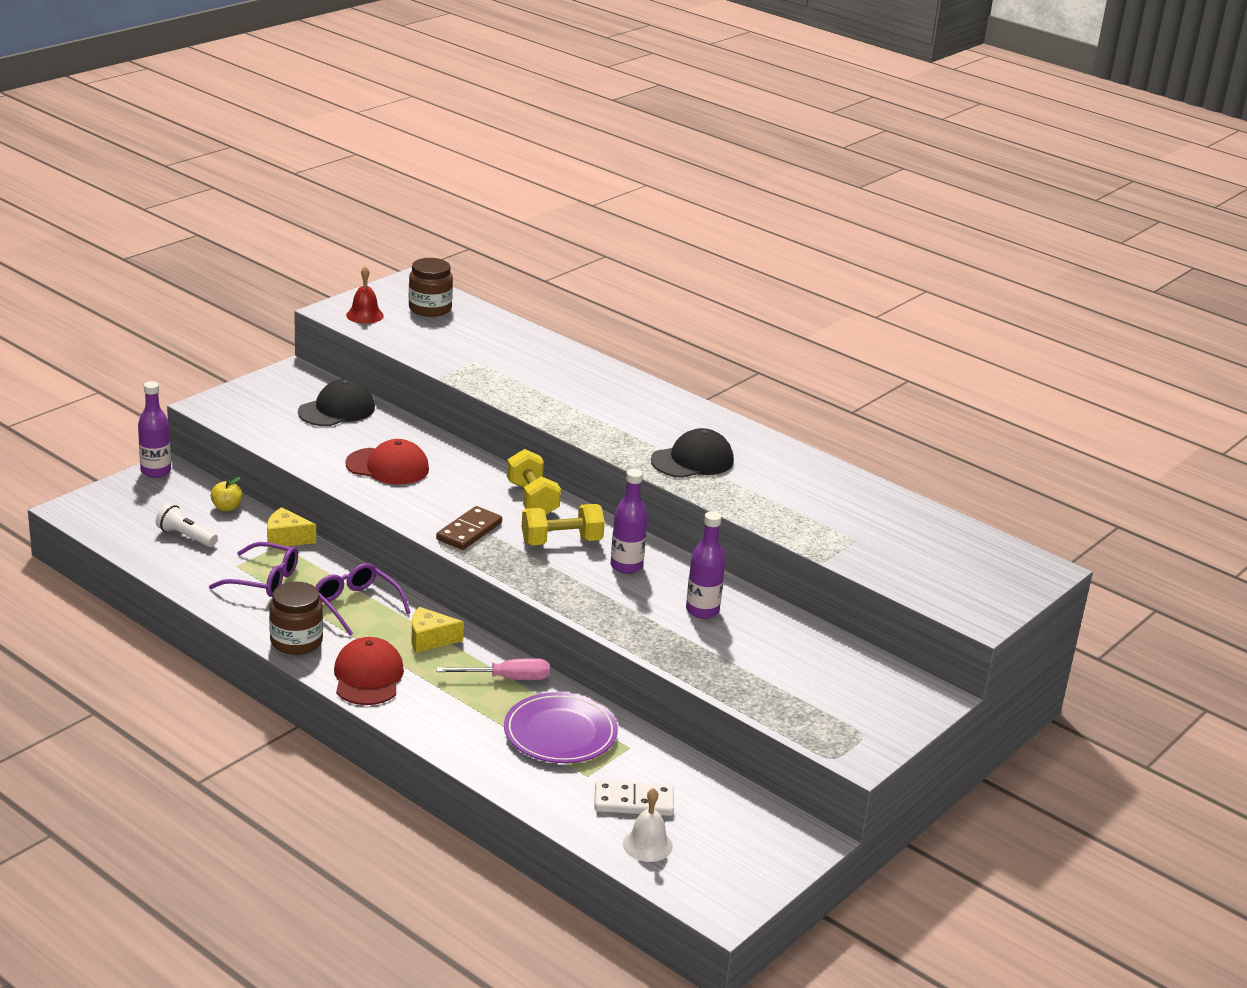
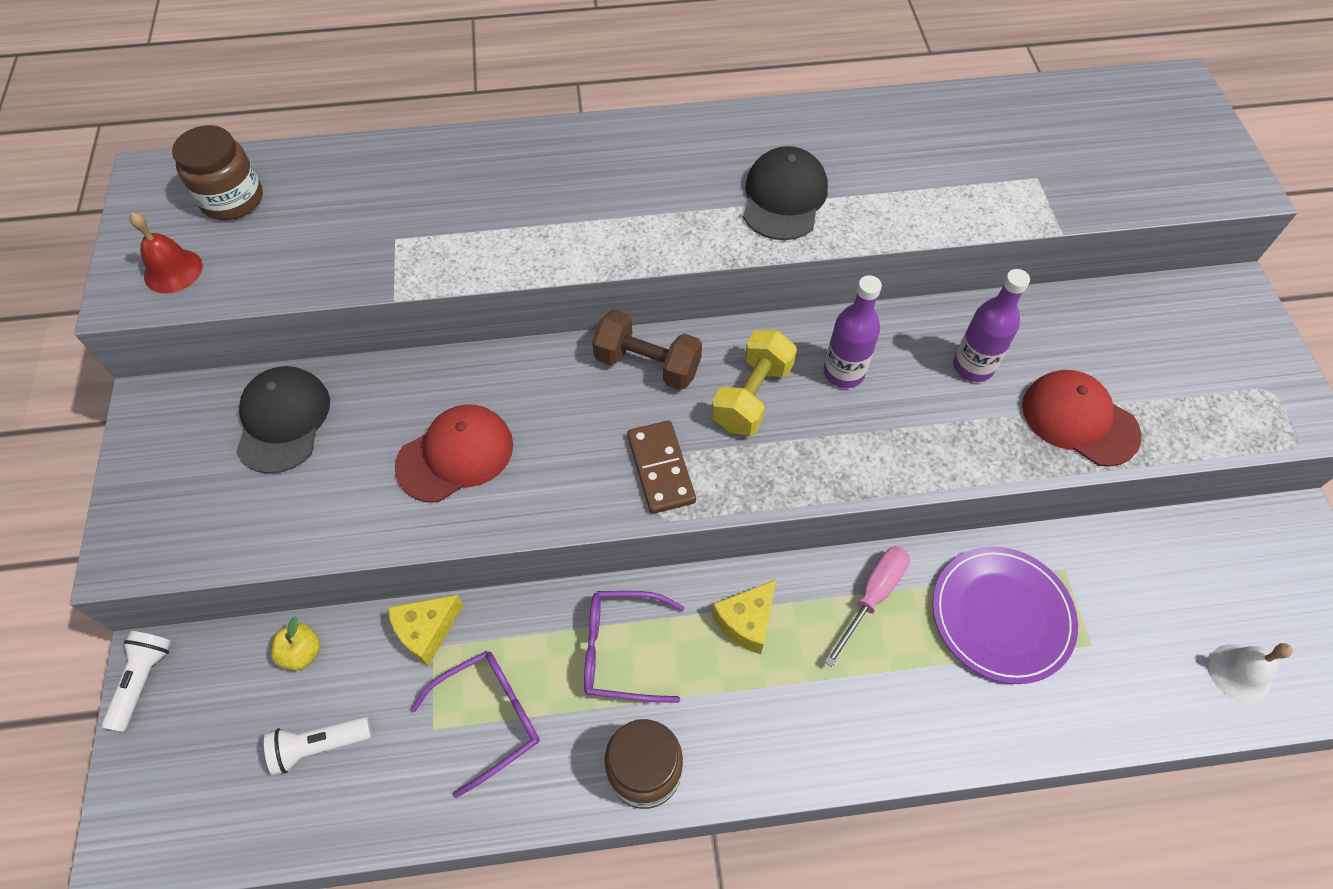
camera: 45 degrees left, 30 degrees up
(156, 471) = (143, 680): purple bottle -> white flashlight
(368, 677) = (771, 739): red cap -> red cap (1079, 420)
(532, 499) = (647, 365): yellow dumbbell -> brown dumbbell
(633, 802) = (1160, 633): white domino -> none

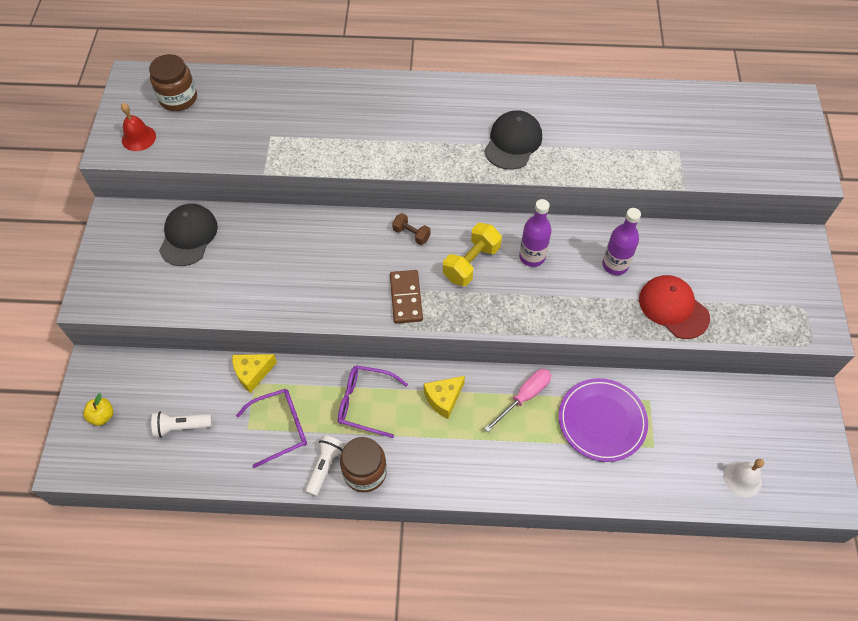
camera: 10 degrees right, 0 degrees up
(143, 680) = (88, 374): white flashlight -> white flashlight (325, 466)
(302, 653) = (179, 374): yellow apple -> yellow apple (102, 416)
(455, 455) = (285, 271): red cap -> none
(647, 365) = (411, 234): brown dumbbell -> brown dumbbell, size x0.58

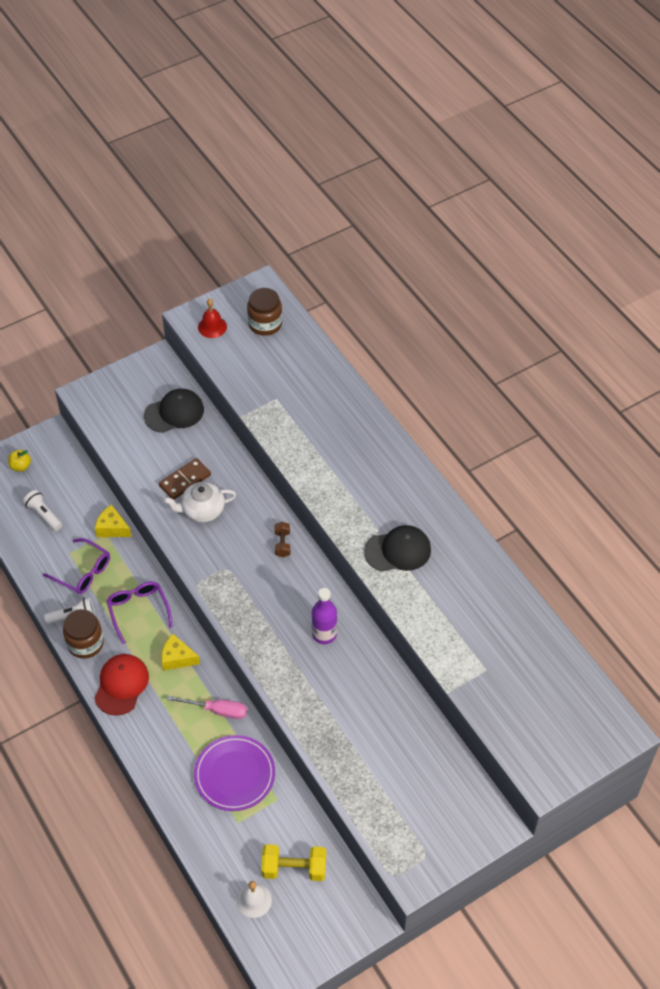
camera: 55 degrees right, 5 degrees down
(320, 275) = (202, 510): none -> white teapot
(406, 298) = (223, 574): brown domino -> brown domino (185, 480)
(471, 263) = (286, 597): yellow dumbbell -> yellow dumbbell (294, 868)
(615, 265) = (361, 695): purple bottle -> none
(673, 308) = (351, 757): red cap -> red cap (121, 685)

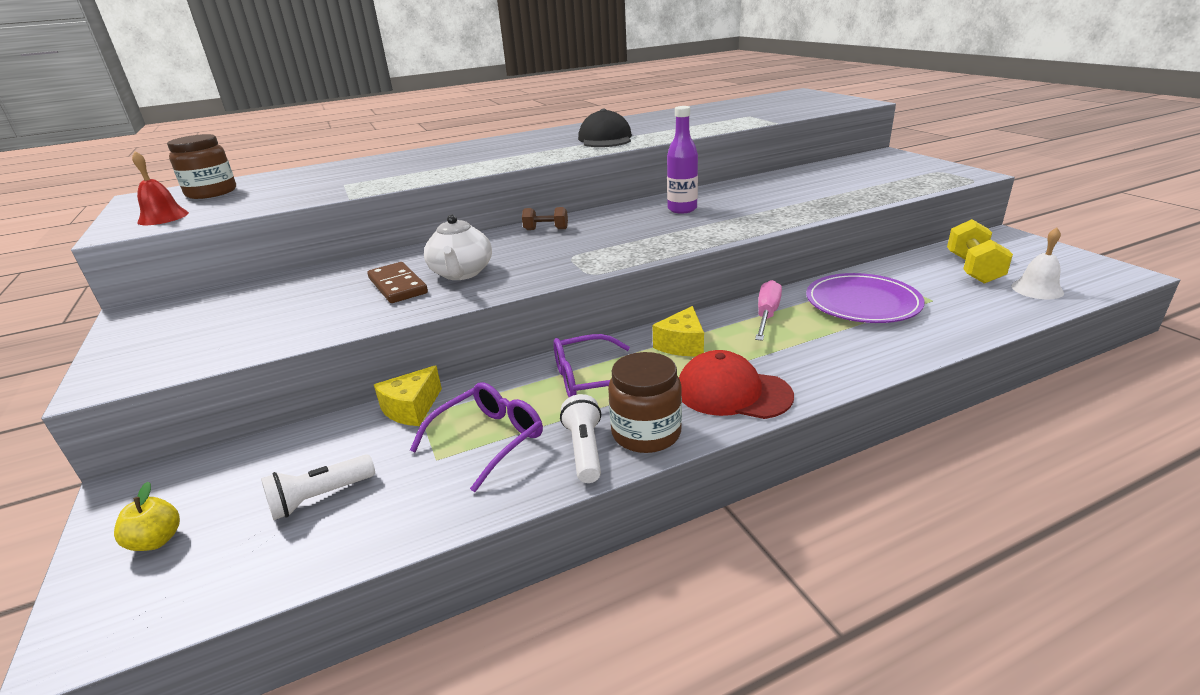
camera: 80 degrees left, 25 degrees down
(174, 412) = (260, 296): black cap -> none

